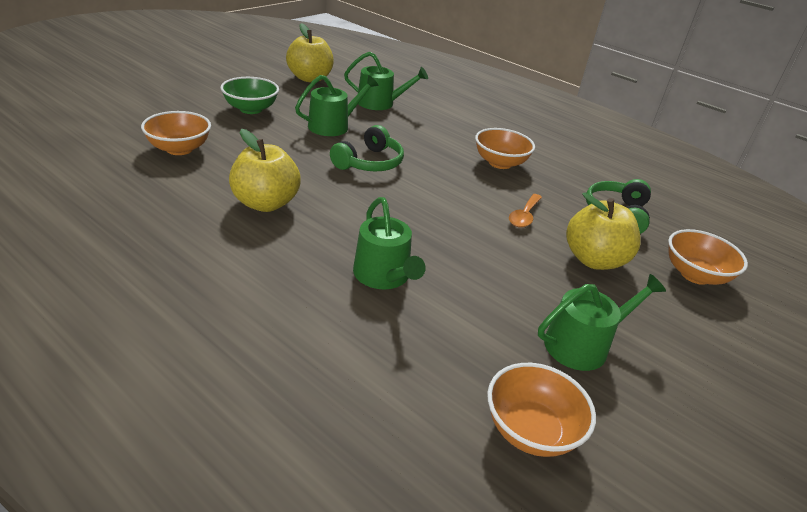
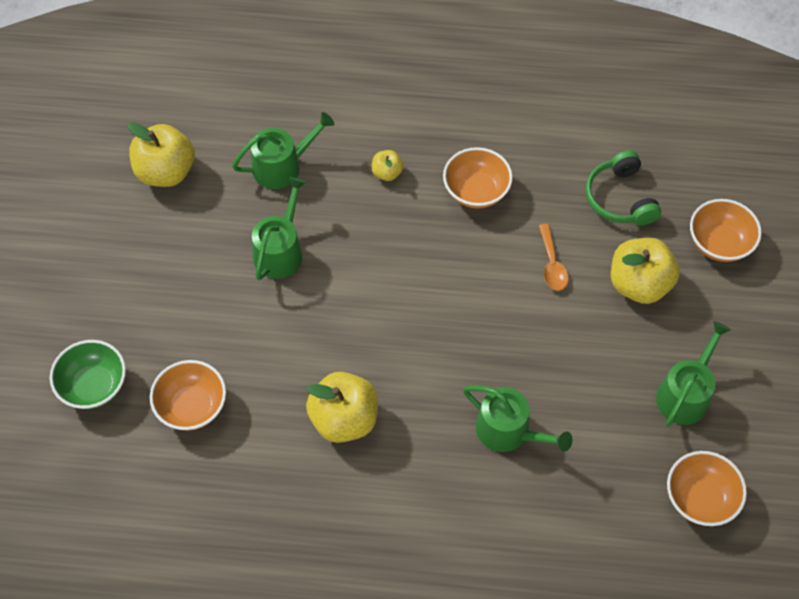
camera: 30 degrees left, 25 degrees up
(251, 109) = (176, 286): green bowl -> green bowl (94, 386)
(369, 162) = (368, 287): green headphones -> none
(444, 132) = (387, 173): none -> yellow apple

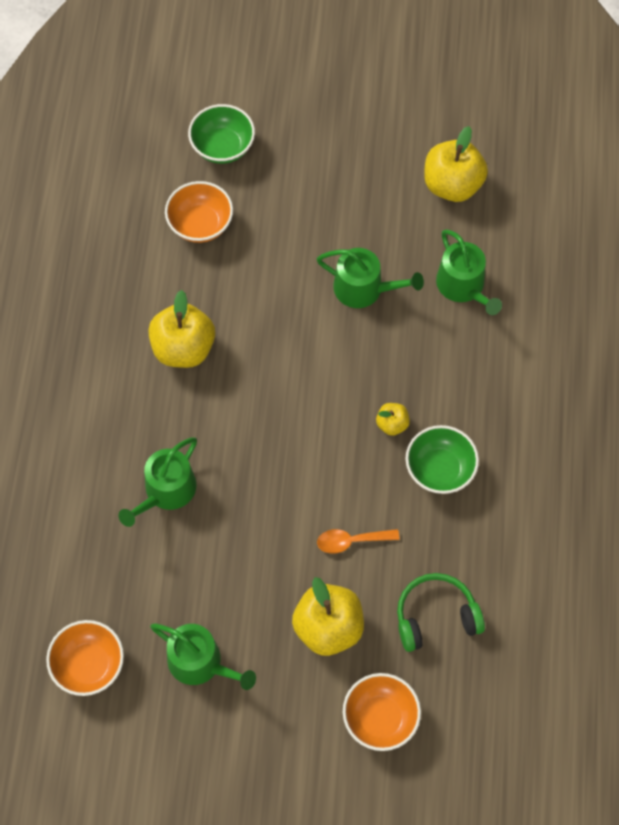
camera: 90 degrees right, 5 degrees up
(387, 173) = (459, 383): yellow apple -> yellow apple (392, 424)
(476, 191) = (439, 469): orange bowl -> green bowl

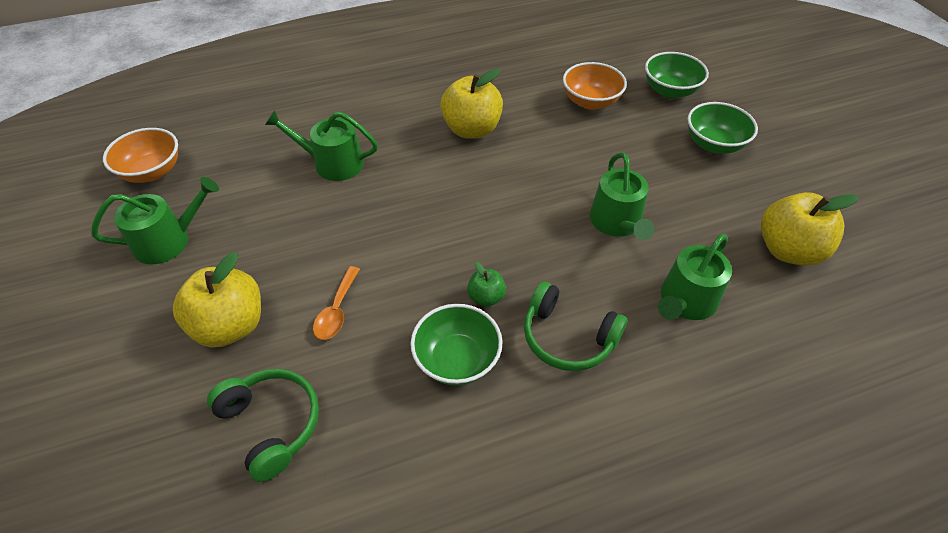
camera: 65 degrees right, 15 degrees down
(200, 663) = (169, 241): green watering can -> green watering can turned 120 degrees counterclockwise
(313, 158) = (713, 144): none -> green bowl
(351, 541) = (337, 310): orange spoon -> orange spoon turned 135 degrees counterclockwise
(380, 718) = (129, 414): orange bowl -> none
(392, 424) = (486, 297): yellow apple -> green apple
(456, 384) = (568, 337): none -> green headphones

